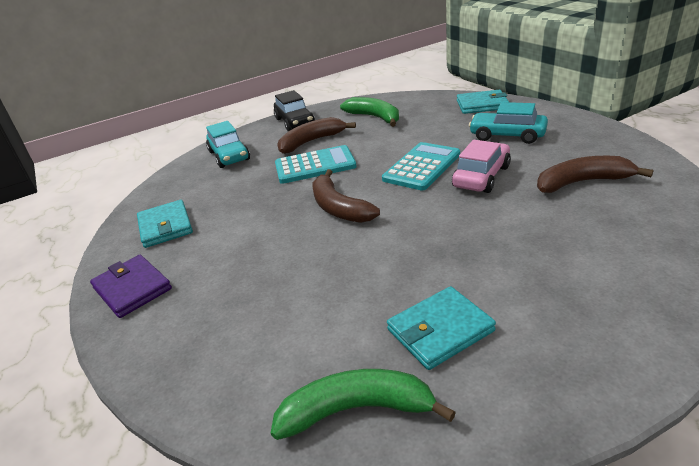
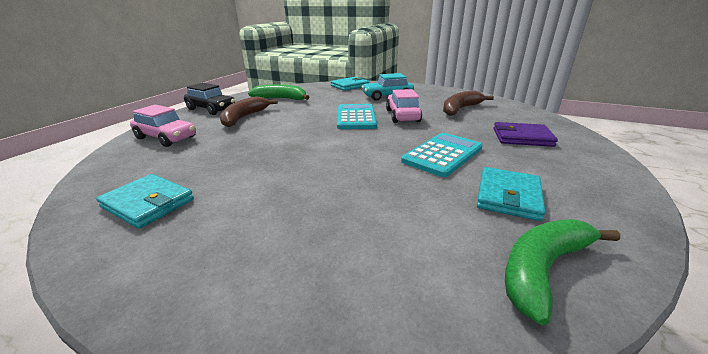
camera: 40 degrees left, 5 degrees down
(132, 288) = (166, 272): purple wallet -> purple wallet (522, 137)
(229, 156) = (166, 138): turquoise car -> pink car
(315, 165) = (268, 130): turquoise calculator -> turquoise calculator (442, 154)
(338, 208) = (326, 149): brown banana -> none

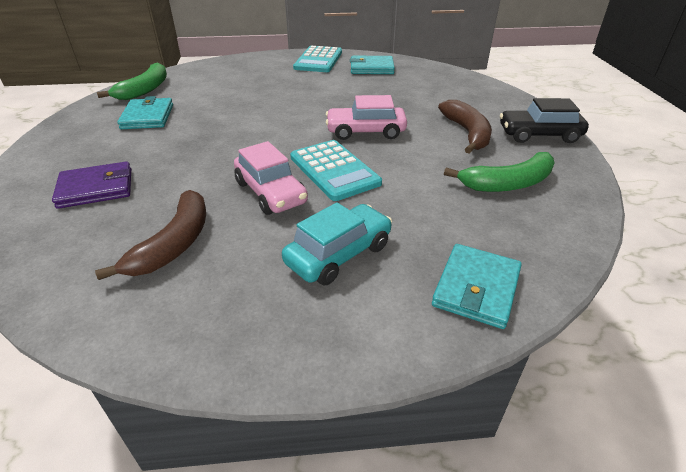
camera: 150 degrees right, 10 degrees up
(166, 138) = (474, 95): pink car -> pink car (365, 132)
(442, 154) = (200, 139): turquoise calculator -> turquoise calculator (318, 60)

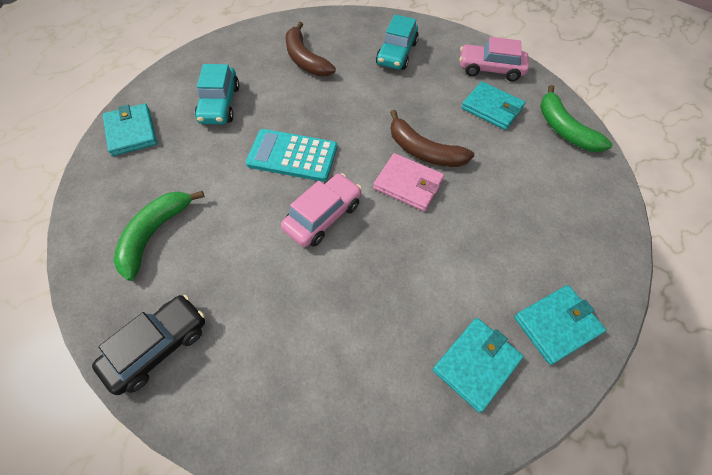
camera: 130 degrees right, 20 degrees up
(96, 188) = (396, 53): purple wallet -> turquoise car
(271, 193) = (305, 112): pink car -> pink car (490, 69)
(285, 117) = (408, 184): none -> pink wallet
(318, 60) = (556, 325): turquoise calculator -> turquoise wallet
(467, 133) = (234, 289): brown banana -> brown banana (423, 151)

